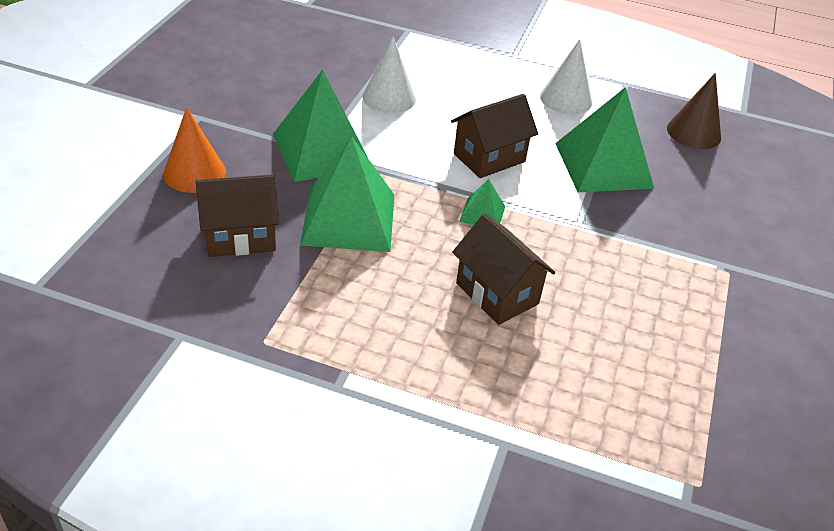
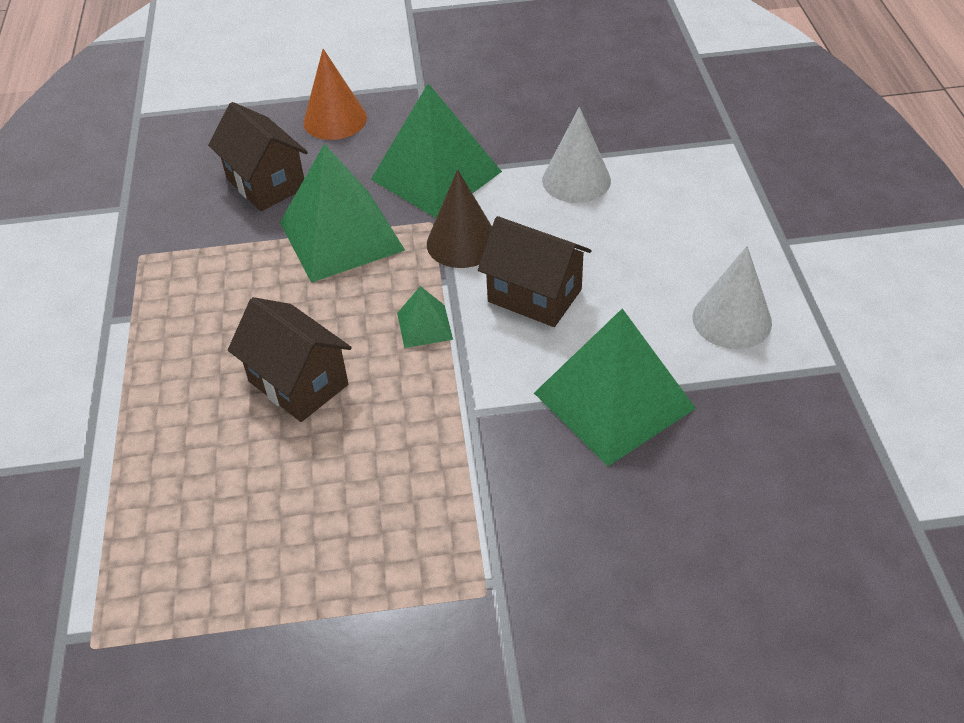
camera: 70 degrees right, 5 degrees up
(497, 293) = (298, 383): brown house -> brown house turned 75 degrees counterclockwise
(694, 132) = (790, 476): brown cone -> brown cone (462, 242)

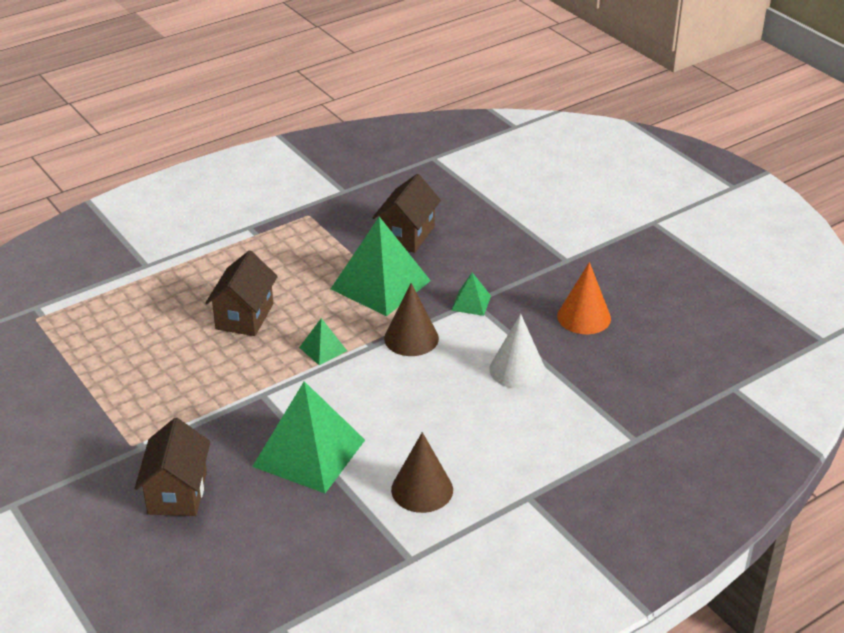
camera: 60 degrees right, 10 degrees down
(335, 120) = (494, 237): orange cone -> orange cone (584, 317)
(436, 175) = (471, 303): green pyramid -> green pyramid, size x0.46
(534, 295) = (382, 387): brown house -> brown house (177, 492)
(732, 319) = (422, 489): white cone -> brown cone

